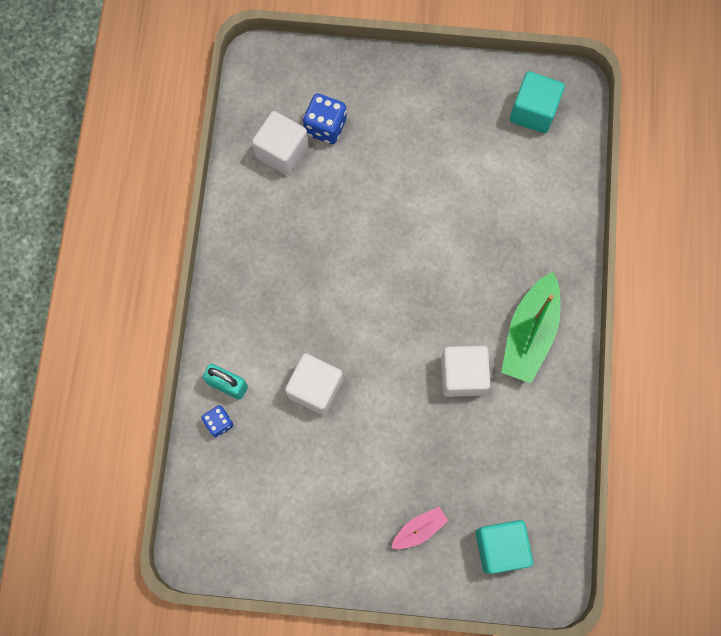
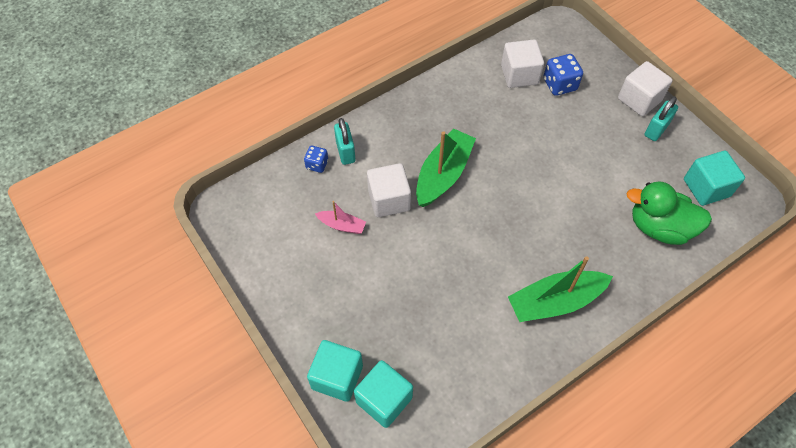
camera: 50 degrees right, 15 degrees down
(330, 317) = (443, 174): none -> green boat
(419, 529) = (350, 334): pink boat -> pink boat (342, 225)
(445, 93) = (656, 129): none -> turquoise padlock
(449, 571) = (337, 377): none -> turquoise cube
(463, 375) = (483, 281): white cube -> white cube (639, 100)
(536, 186) = (659, 227): none -> green duck

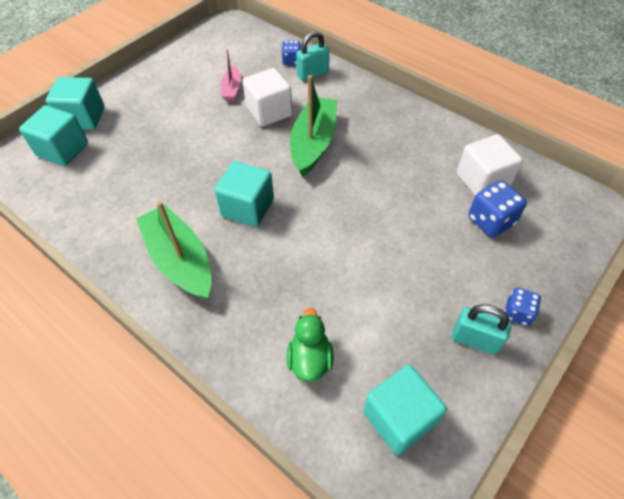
camera: 75 degrees right, 5 degrees down
(443, 174) = (313, 143): green boat -> green boat turned 90 degrees counterclockwise
(508, 240) = (247, 207): none -> turquoise cube
(639, 100) = (517, 313): white cube -> blue dice
(659, 227) = (310, 359): green duck -> green duck, size x0.62

